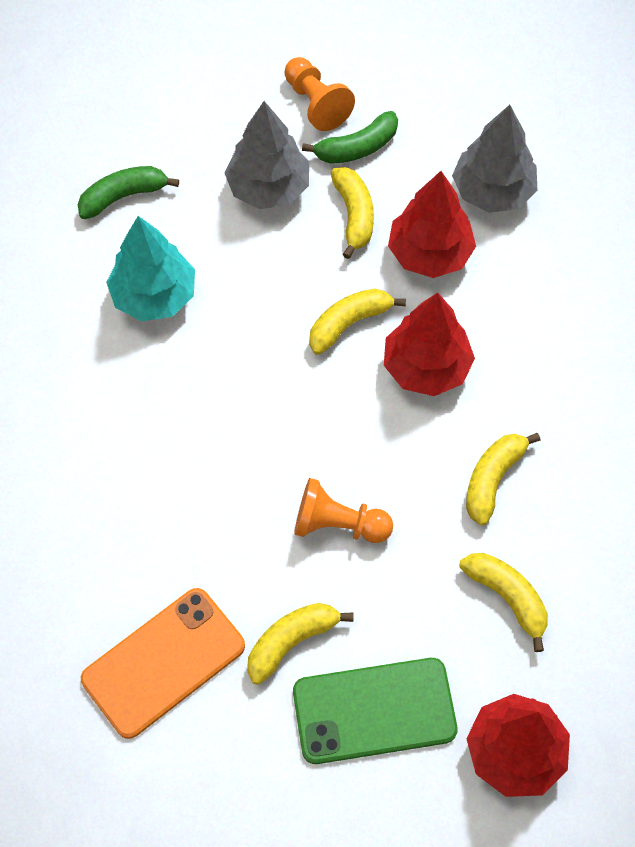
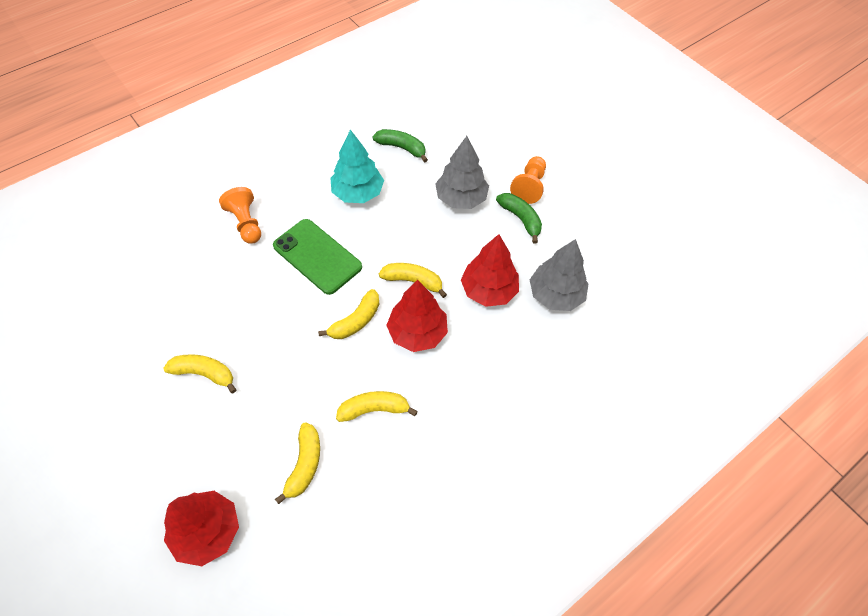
camera: 50 degrees right, 5 degrees down
(163, 662) = (155, 324): orange phone -> none
(338, 524) = (289, 351): orange pawn -> orange pawn (246, 223)
(354, 215) = (479, 243): yellow banana -> yellow banana (356, 321)
(356, 148) = (521, 219): green banana -> green banana turned 150 degrees counterclockwise
(374, 710) = (188, 439): green phone -> green phone (317, 256)

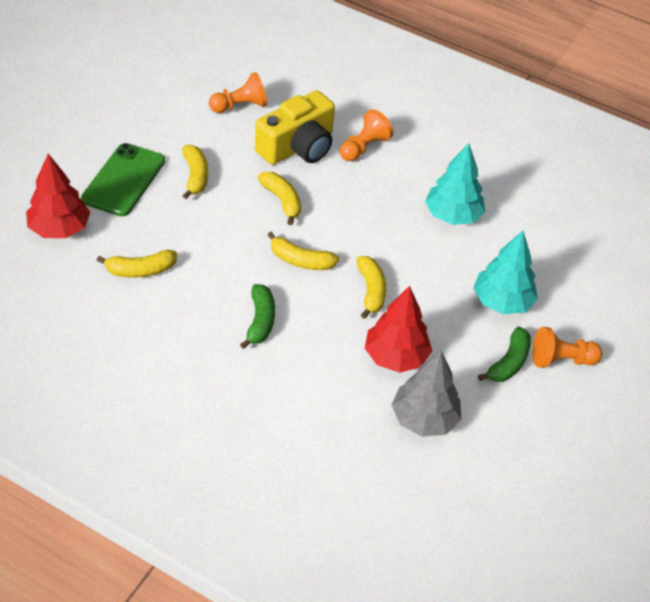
camera: 65 degrees right, 10 degrees down
(131, 302) = (240, 106): none -> orange pawn
(215, 273) = (298, 147): none -> yellow camera
(317, 256) = (357, 209): green phone -> green phone (124, 180)
(374, 409) = (215, 302): yellow banana -> yellow banana (282, 201)
(402, 148) = (537, 232): green banana -> green banana (260, 321)
(417, 333) = (313, 311): red tree -> none
(461, 198) = (502, 302): grey tree -> turquoise tree

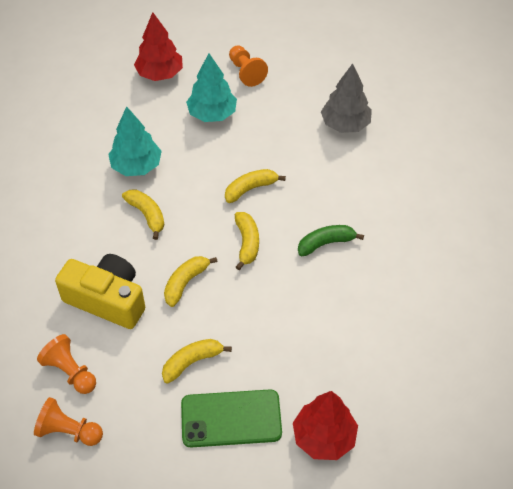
camera: 110 degrees left, 5 degrees up
(140, 270) = (329, 347): yellow banana -> yellow banana (147, 215)
(364, 147) = (82, 251): orange pawn -> orange pawn (69, 431)
(395, 357) = (303, 155): red tree -> red tree (160, 74)
(508, 363) = (267, 96): green banana -> none

